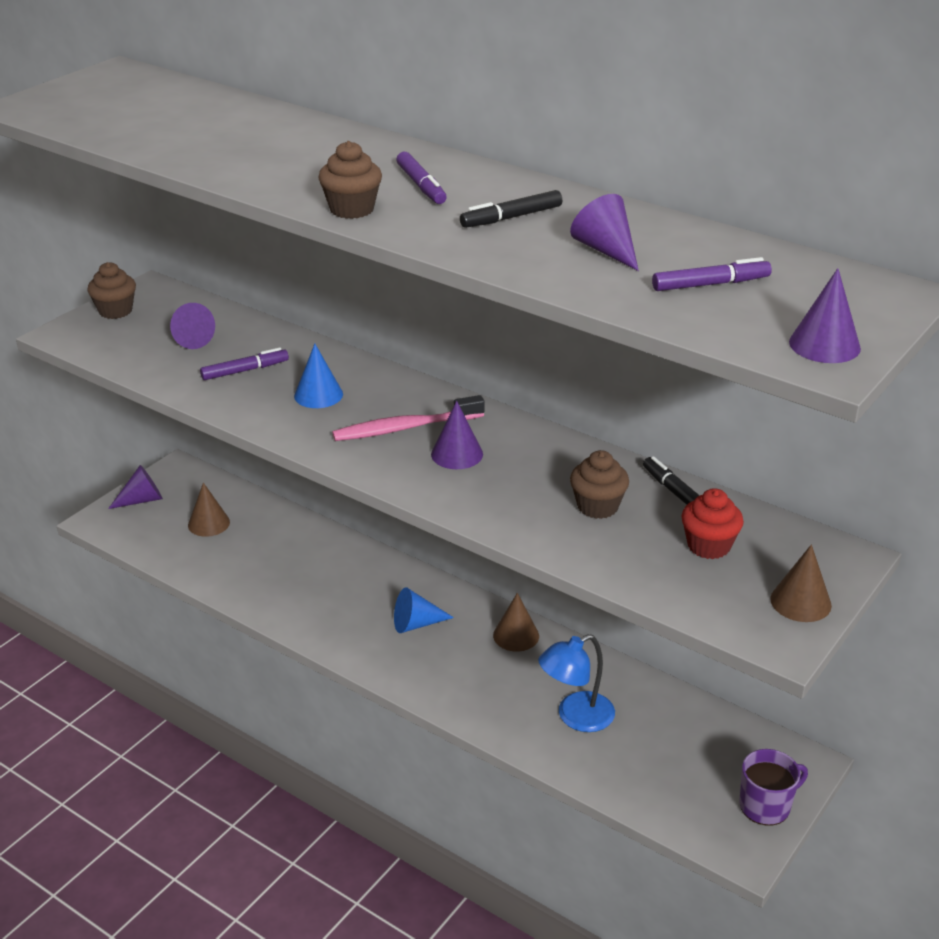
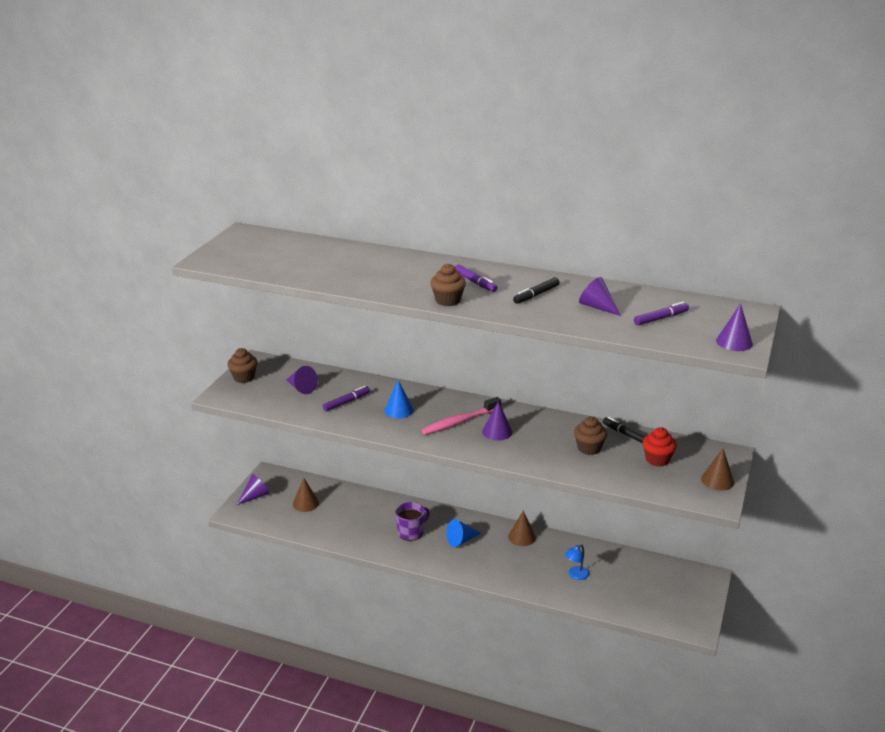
camera: 15 degrees left, 5 degrees down
(575, 717) = (576, 575): blue lamp -> blue lamp, size x0.62
(766, 805) = (697, 602): purple mug -> purple mug (411, 532)

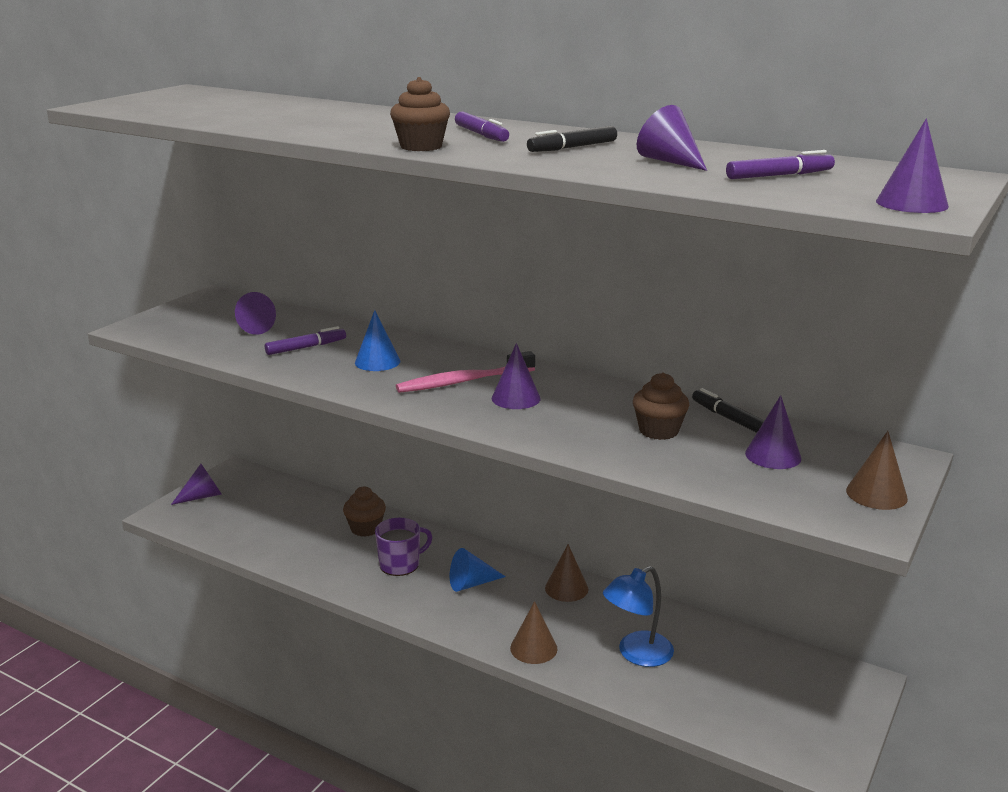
camera: 10 degrees right, 5 degrees down
(244, 377) = (181, 311): brown cupcake -> brown cupcake (365, 528)
(305, 503) = (266, 512): brown cone -> brown cone (533, 648)
(576, 575) = (637, 654): blue lamp -> blue lamp, size x1.60
(657, 459) = (773, 455): red cupcake -> purple cone

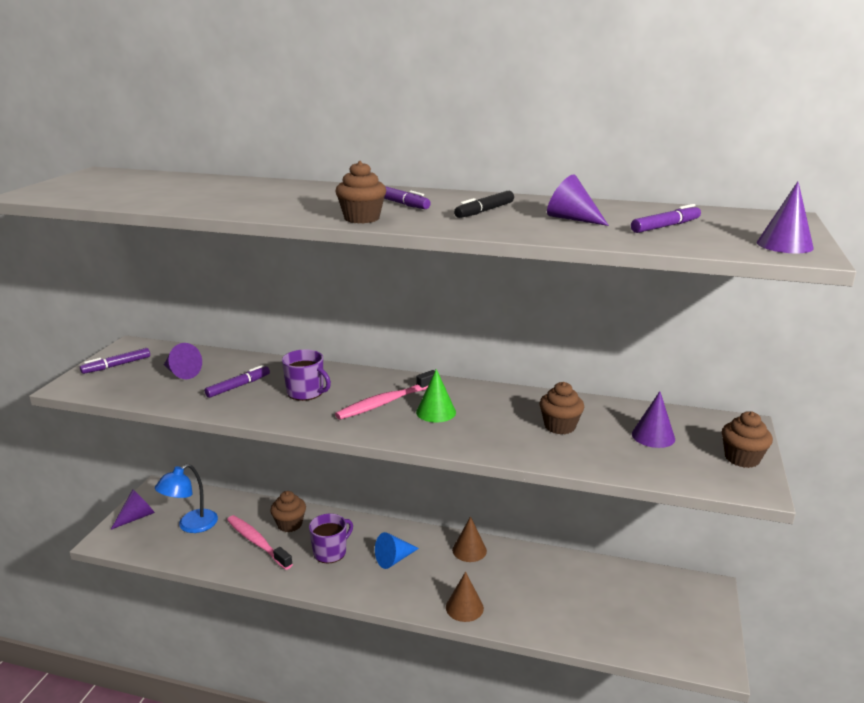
camera: 15 degrees left, 0 degrees up
(188, 313) = (116, 365): none -> purple marker
(322, 541) = (257, 542): none -> pink toothbrush
(377, 361) = (306, 392): blue cone -> purple mug
(516, 398) = (436, 412): purple cone -> green cone
(637, 654) = (544, 597): blue lamp -> blue lamp (191, 525)
(729, 418) = (604, 408): black marker -> none
(876, 494) = (742, 458): brown cone -> brown cupcake

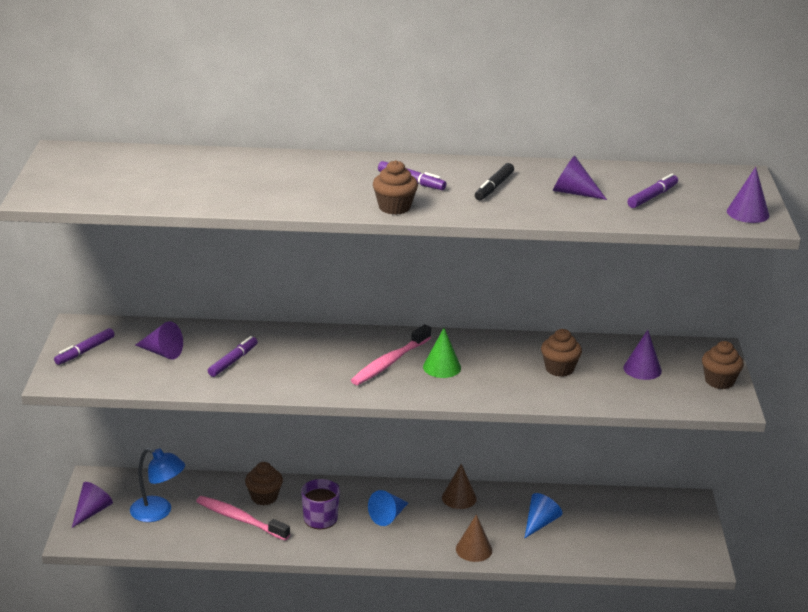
camera: 15 degrees left, 5 degrees up
(191, 525) = (158, 512): blue lamp -> blue lamp turned 90 degrees counterclockwise
(306, 392) = (306, 360): purple mug -> none
(542, 588) = (540, 523): none -> blue cone

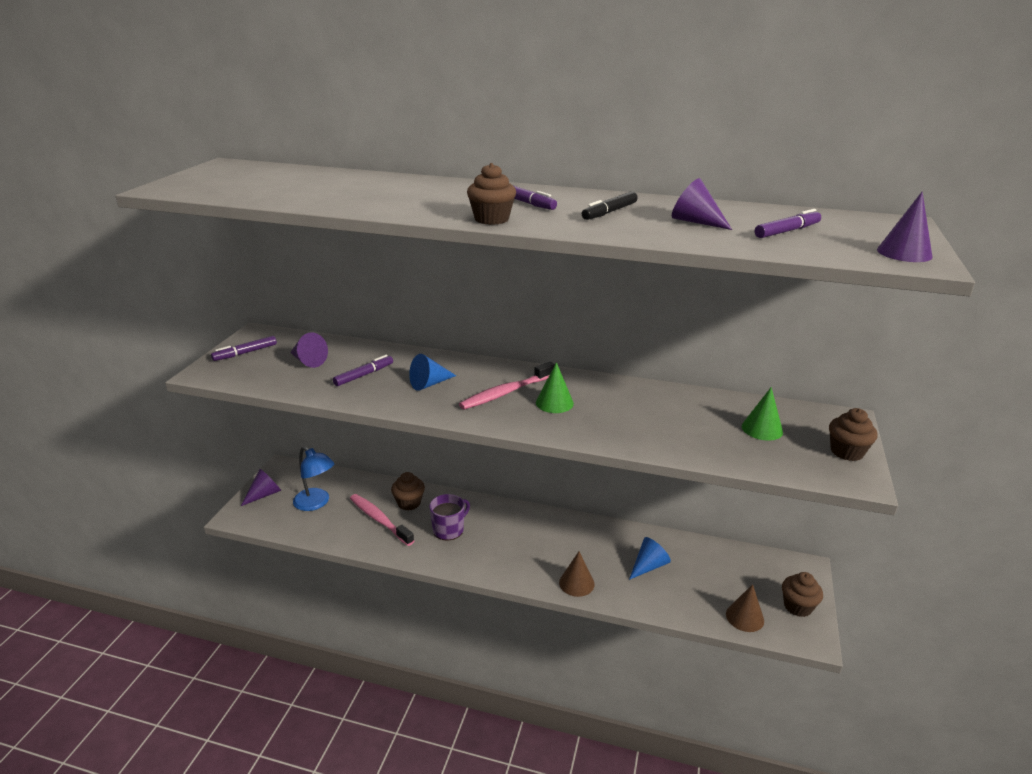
camera: 15 degrees right, 0 degrees up
(388, 516) = (509, 537): blue cone -> blue cone (429, 383)
(459, 498) = (579, 529): brown cone -> brown cone (744, 617)
(559, 369) = (673, 418): brown cupcake -> brown cupcake (797, 606)
(642, 369) = (762, 429): purple cone -> green cone

